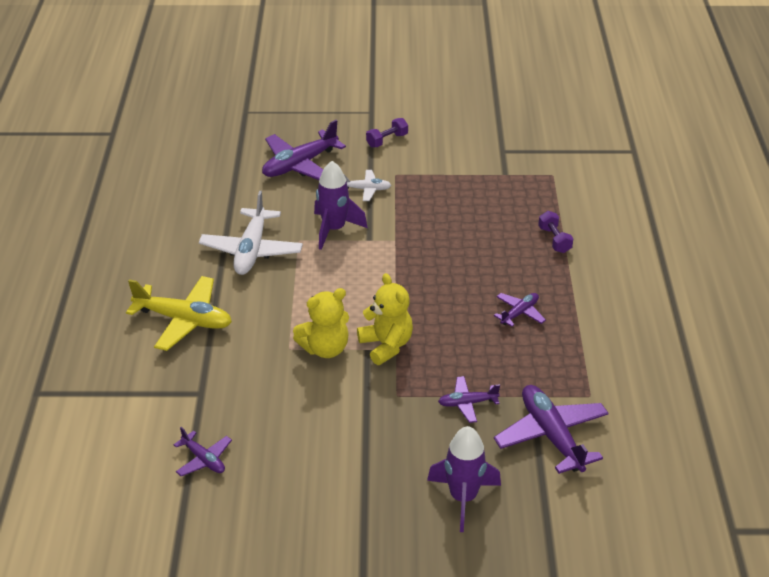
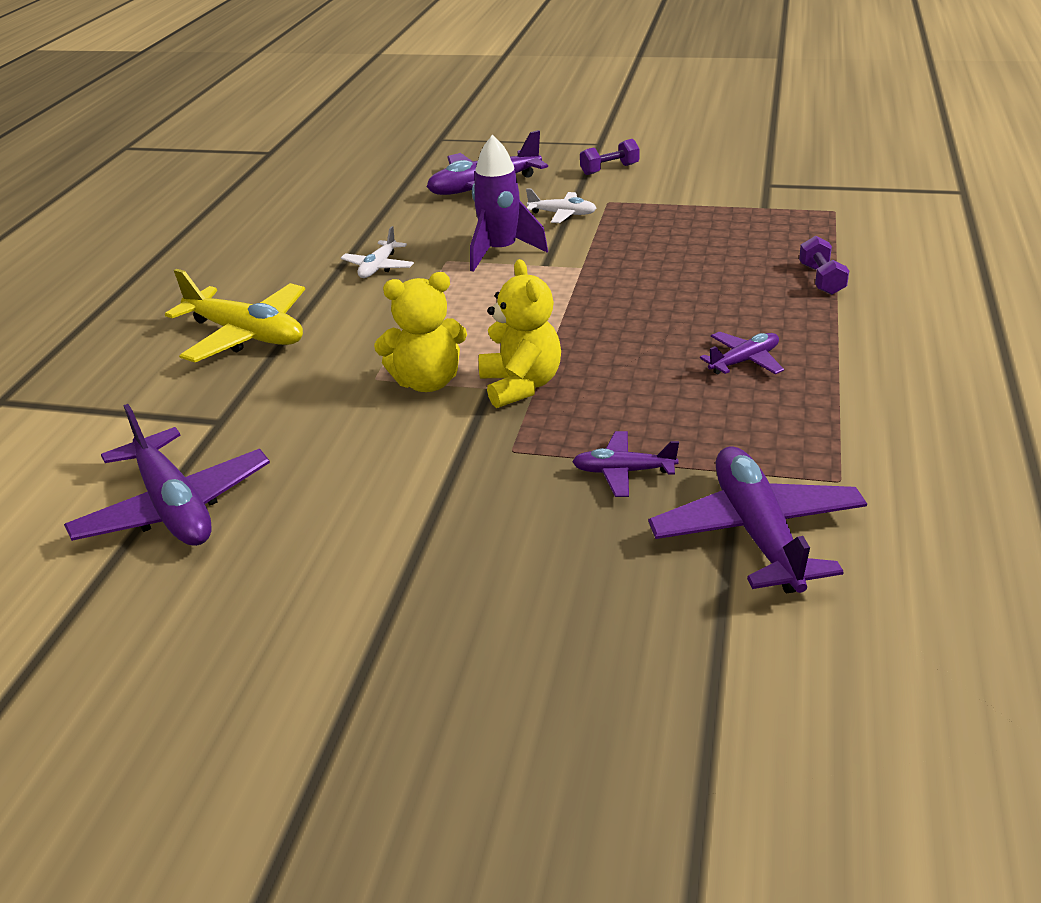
camera: 15 degrees right, 5 degrees down
(203, 459) = (174, 507): purple plane -> purple plane, size x1.88
(251, 250) = (378, 267): white plane -> white plane, size x0.53
(463, 498) = (569, 613): purple rocket -> none

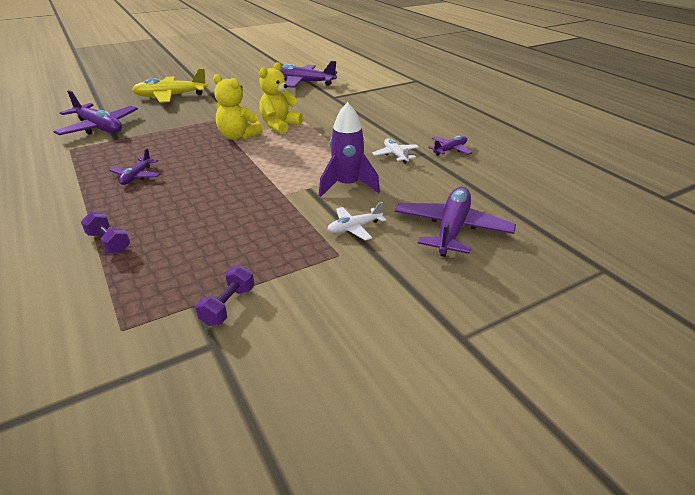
camera: 135 degrees right, 0 degrees up
(246, 335) = (386, 115): yellow plane -> yellow plane (171, 96)
(609, 169) = (391, 296): purple dumbbell -> purple dumbbell (228, 306)
(623, 471) = (163, 127): purple plane -> purple plane (450, 150)

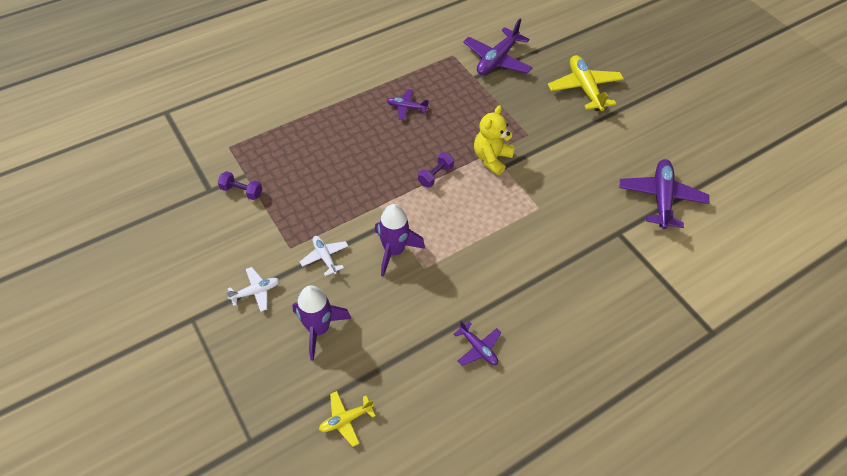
camera: 85 degrees right, 20 degrees up
(109, 242) = (314, 117): purple dumbbell -> purple dumbbell (435, 175)
(279, 126) = (521, 188): yellow teddy bear -> none
(395, 155) = (460, 293): white plane -> white plane (256, 292)
(451, 229) = (319, 329): purple plane -> purple rocket
(547, 211) = (346, 419): none -> yellow plane

